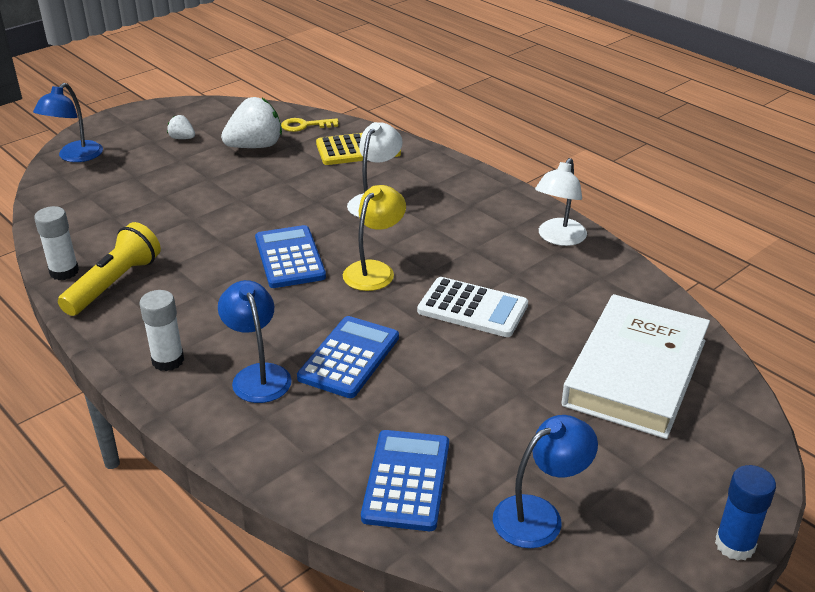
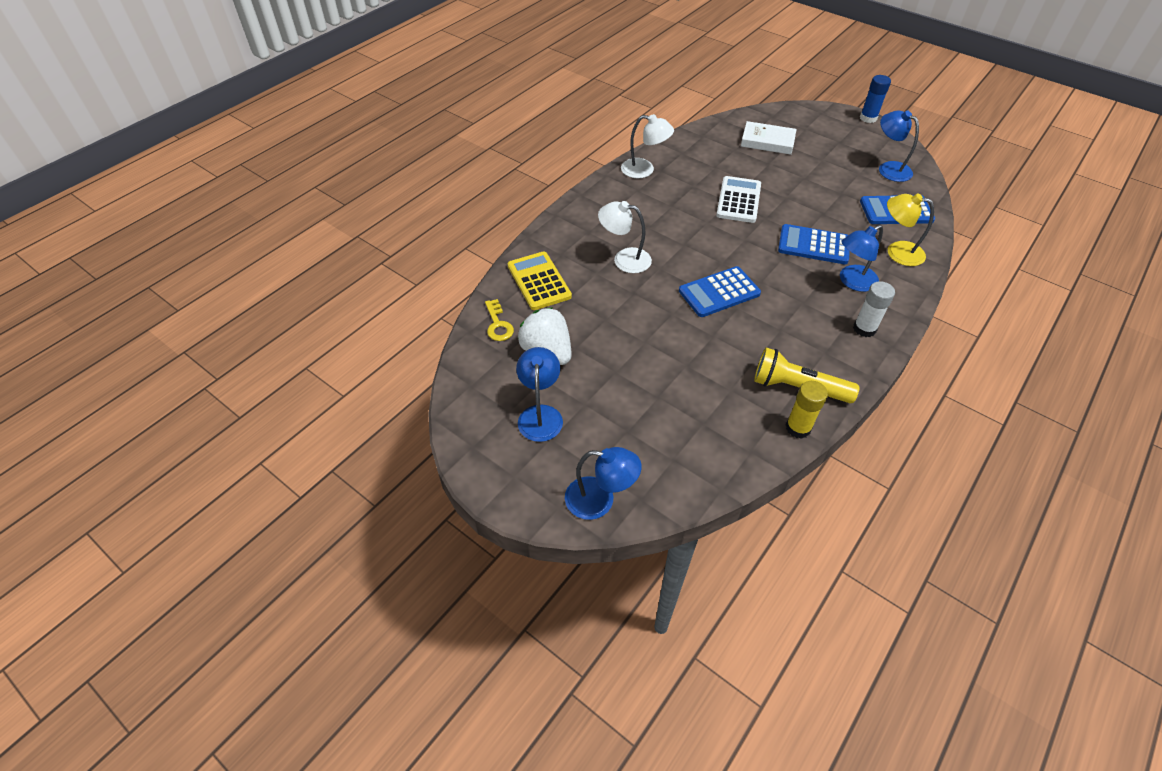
camera: 100 degrees left, 15 degrees up
(64, 272) = (798, 428): white glue stick -> yellow glue stick
(182, 138) = (540, 414): white strawberry -> blue lamp
(374, 270) = (716, 247): yellow lamp -> yellow lamp (897, 252)
(635, 372) = (767, 141): white book -> white book, size x0.58

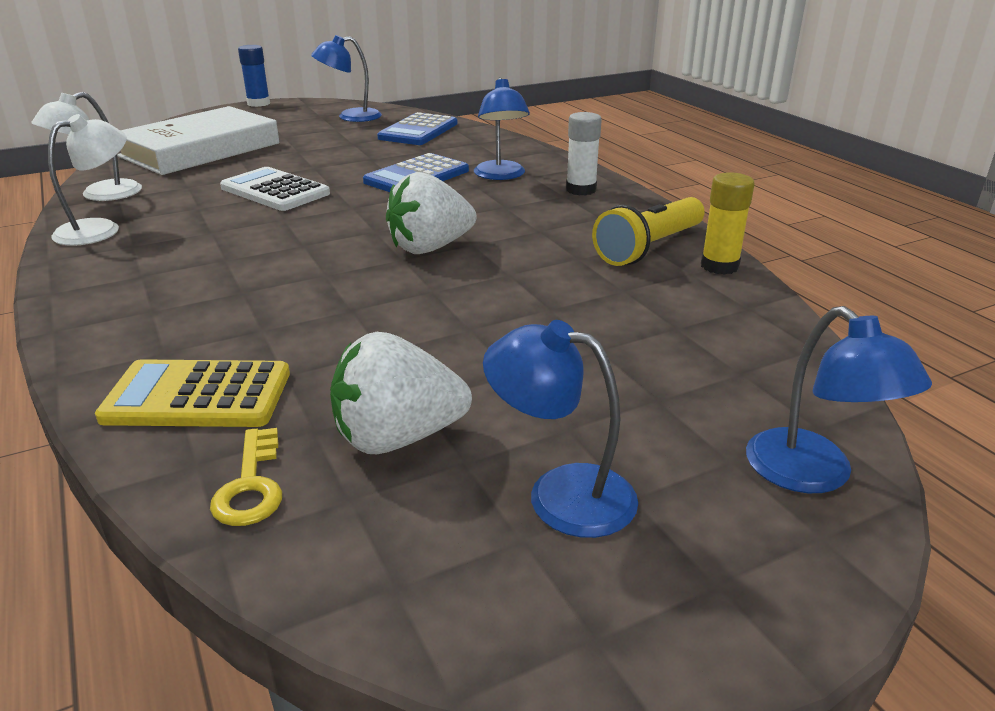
camera: 65 degrees left, 20 degrees down
(498, 324) = (251, 485): yellow key -> yellow key turned 75 degrees clockwise
(600, 500) = (813, 475): blue lamp -> blue lamp turned 120 degrees clockwise
(624, 259) = (266, 296): white lamp -> white lamp (100, 195)
(719, 292) = (430, 248): blue calculator -> white strawberry
(767, 141) = (200, 150): white book -> white book, size x1.73
(897, 252) = (480, 146): yellow lamp -> none

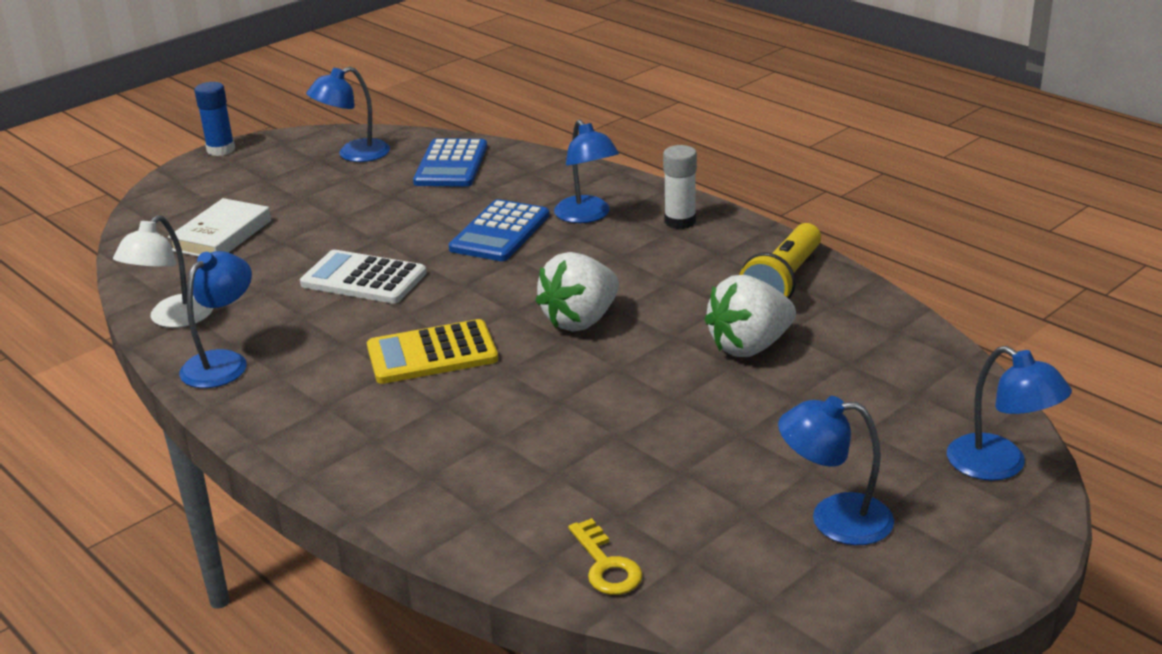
camera: 15 degrees left, 0 degrees up
(100, 229) = (223, 362): white lamp -> blue lamp
(197, 396) = (497, 508): yellow calculator -> yellow calculator (432, 354)
(200, 150) = (222, 235): white book -> white book, size x0.58
(398, 438) = (688, 505): white strawberry -> white strawberry (749, 346)
(719, 266) = (854, 291): yellow glue stick -> none

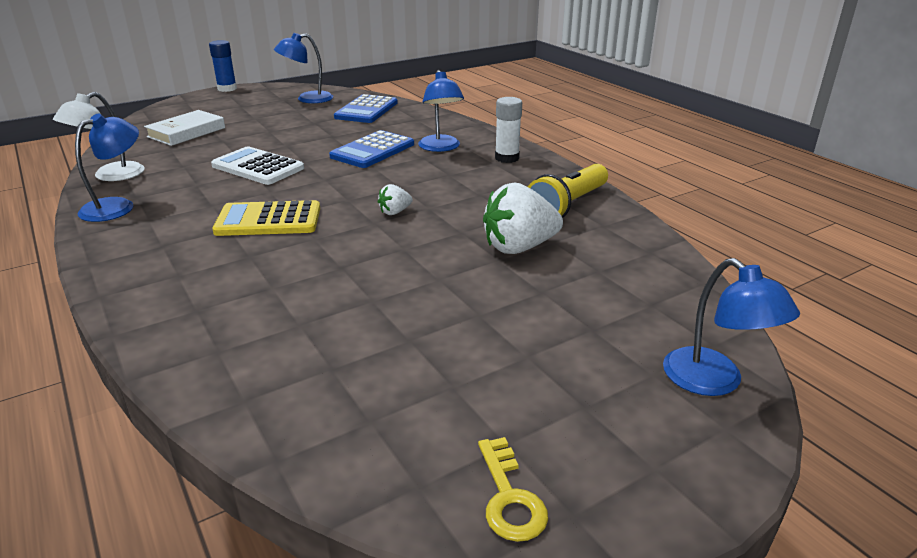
camera: 10 degrees right, 0 degrees up
(581, 320) = (395, 212): white strawberry -> white strawberry, size x0.48
(606, 565) = (291, 415): yellow key -> yellow key (509, 497)
(834, 519) = (530, 407): blue lamp -> none

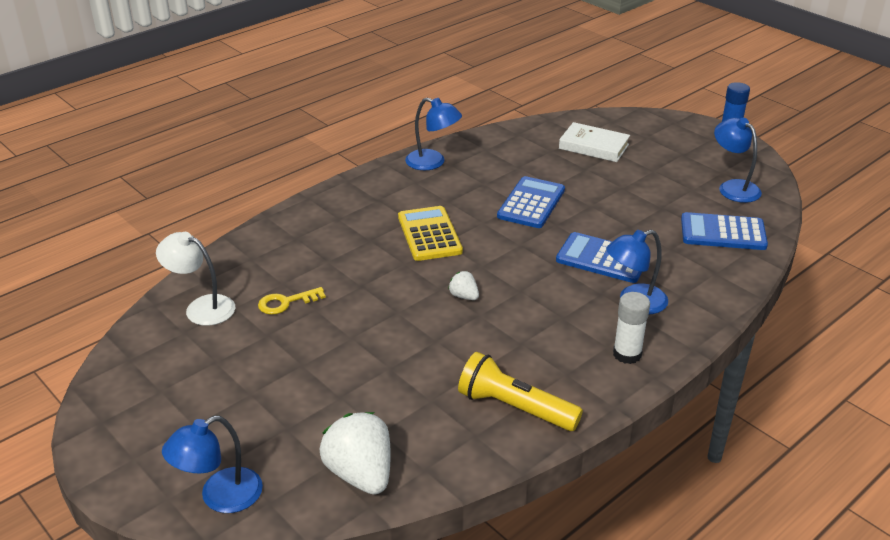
camera: 80 degrees right, 5 degrees up
(110, 176) = (485, 142): white lamp -> white lamp (201, 307)
(257, 167) = (531, 203): white calculator -> blue calculator
(509, 497) = (117, 395): yellow key -> yellow key (286, 302)
(519, 247) = (414, 378): white strawberry -> white strawberry (360, 474)

